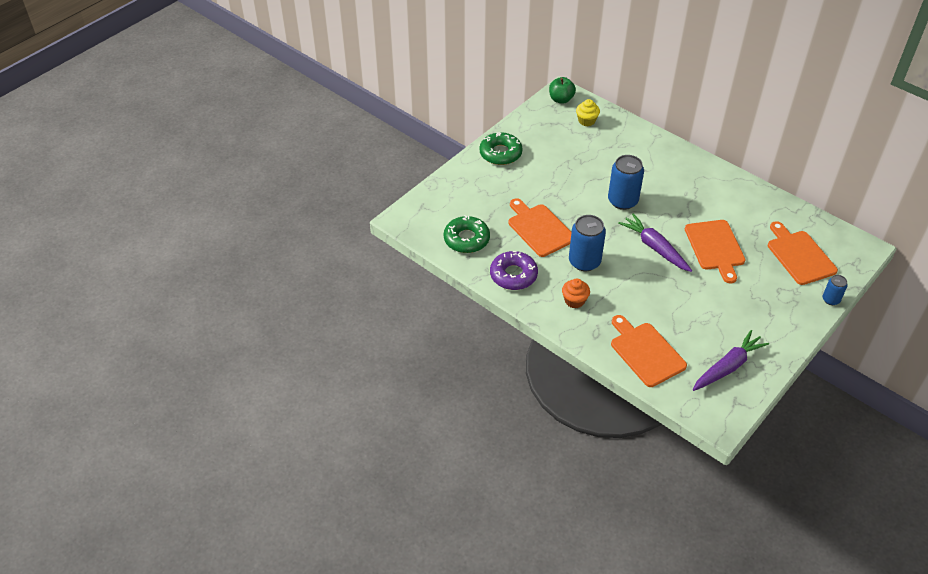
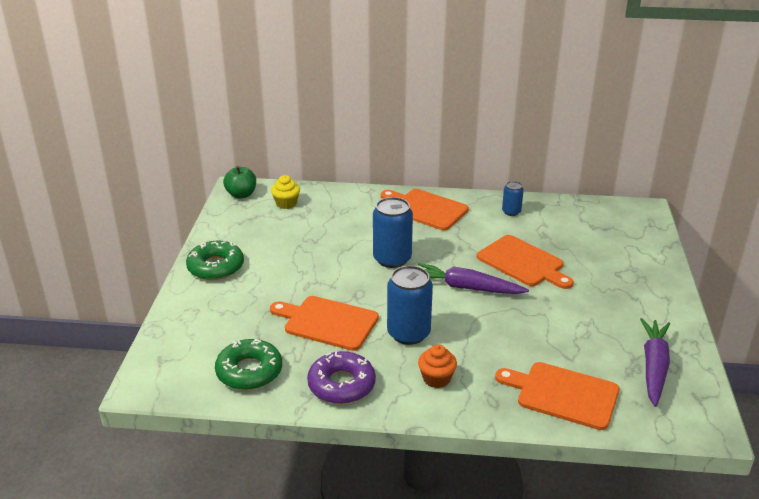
camera: 35 degrees left, 15 degrees down
(799, 256) = (601, 238): orange cutting board -> orange cutting board (426, 209)
(831, 299) = (668, 262): blue can -> blue can (511, 212)

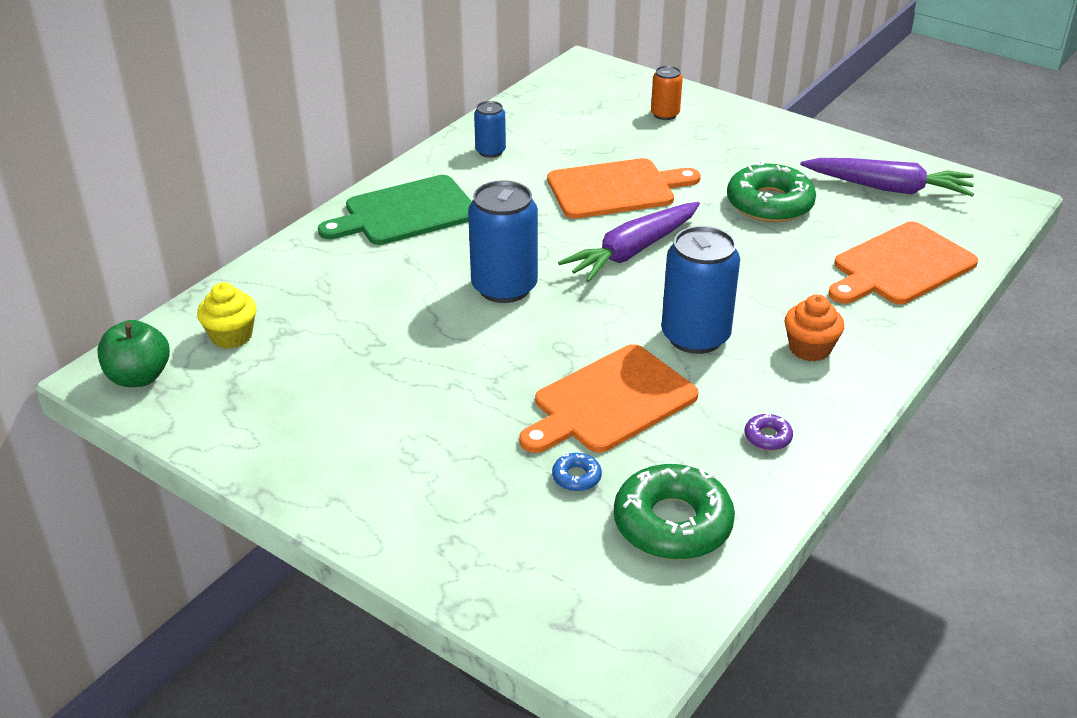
camera: 60 degrees left, 5 degrees up
(216, 267) = (343, 477): green donut -> green donut (769, 204)
(262, 330) = (576, 477): none -> blue donut
(341, 385) = (767, 437): purple donut -> purple donut, size x0.43
(426, 209) = (406, 212): orange cutting board -> green cutting board
(627, 253) = (665, 114): none -> orange can
(653, 366) = (888, 188): purple carrot -> purple carrot turned 150 degrees clockwise

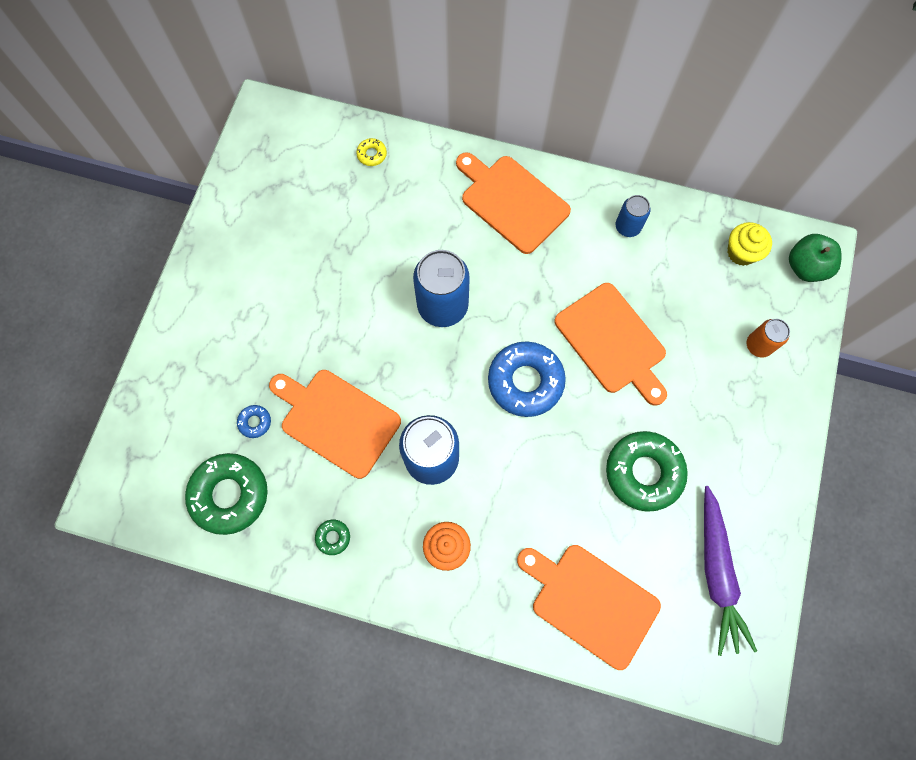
camera: 70 degrees right, 35 degrees up
(139, 377) = (268, 129): green apple -> green apple (805, 267)
(231, 336) = (325, 159): yellow cupcake -> yellow cupcake (741, 252)
(258, 297) = (372, 154): none -> yellow donut
(406, 212) = (512, 202): green cutting board -> orange cutting board
(632, 251) = (525, 381): purple carrot -> blue donut
(767, 437) = (333, 537): purple donut -> green donut

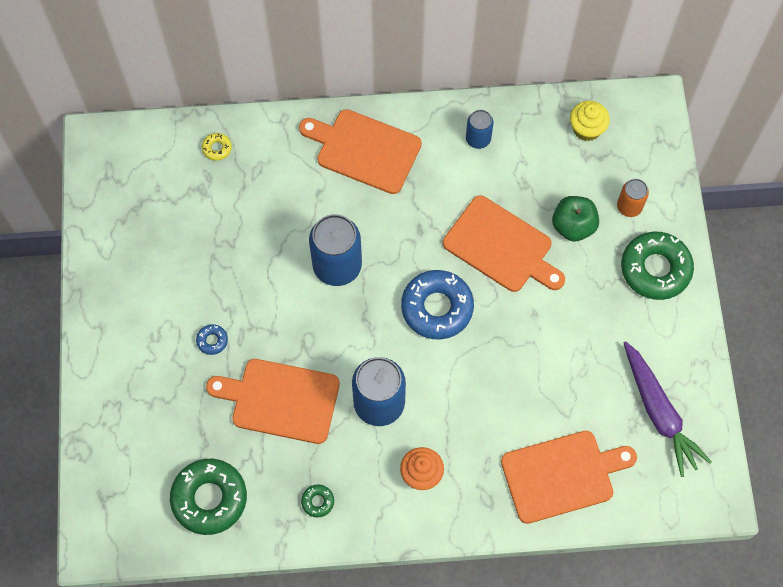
camera: 20 degrees left, 5 degrees down
(255, 422) = (206, 428): blue donut -> blue donut (212, 341)
(590, 602) = (562, 475): orange cutting board -> orange cutting board turned 150 degrees clockwise
(643, 472) = (568, 350): green donut -> green donut (655, 269)
(805, 267) = (646, 124): green apple -> green apple (573, 226)

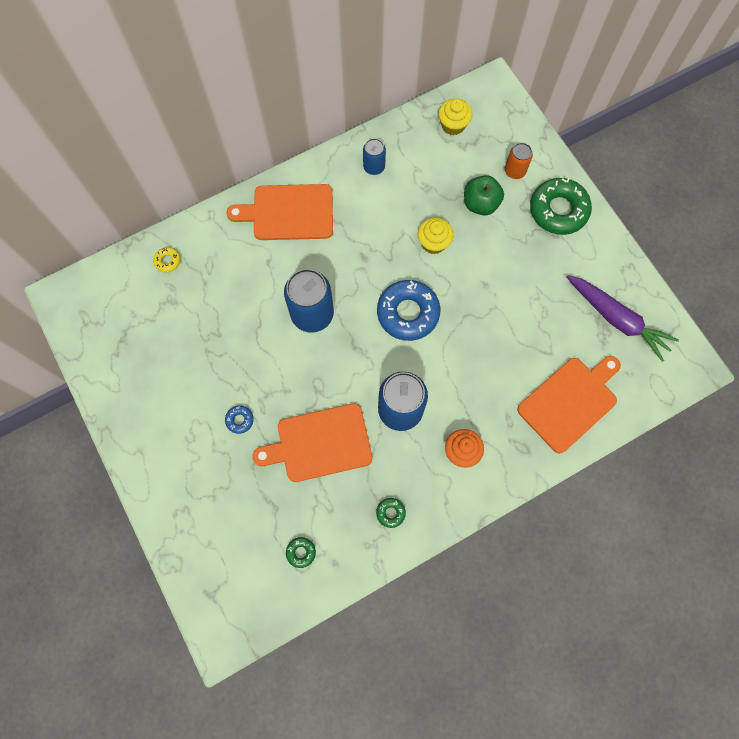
camera: 25 degrees left, 5 degrees up
(209, 498) = (301, 552): green donut -> green donut, size x0.43
(501, 246) = (433, 243): orange cutting board -> yellow cupcake

